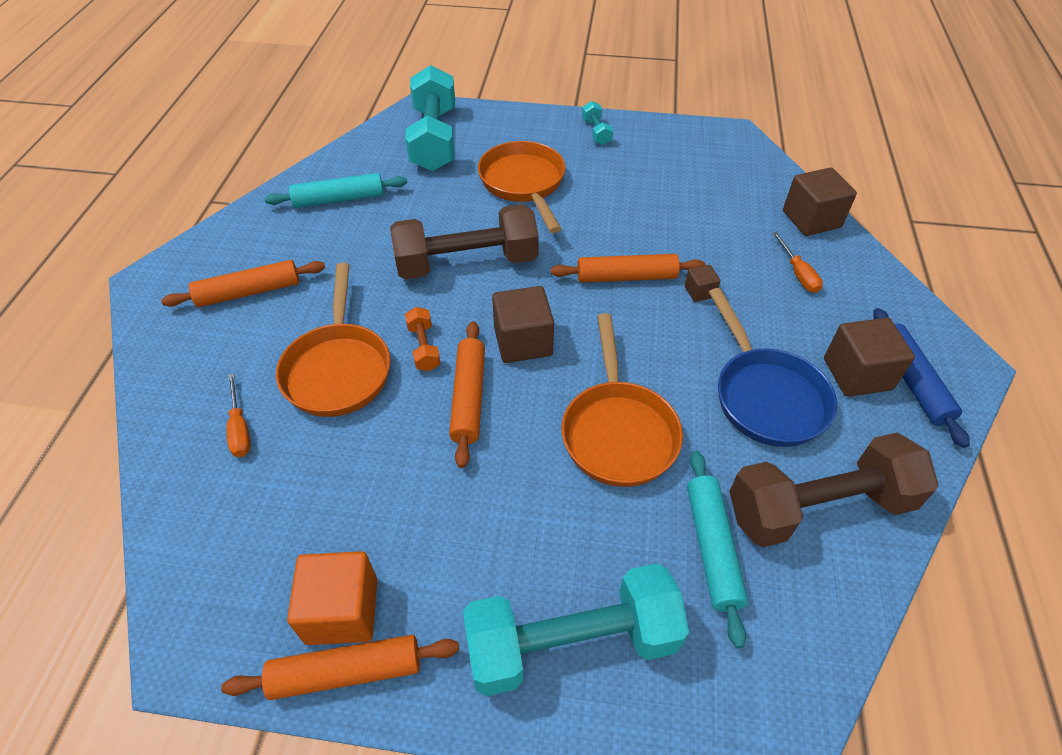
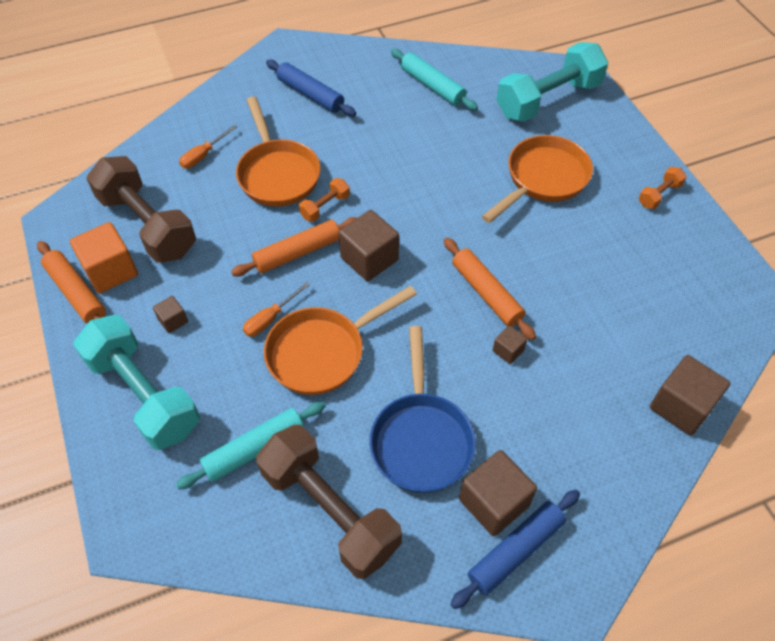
camera: 60 degrees right, 5 degrees up
(249, 292) = (310, 94): orange rolling pin -> blue rolling pin
(338, 369) = (277, 174): orange pan -> orange pan turned 75 degrees counterclockwise
(467, 263) = (423, 189): brown dumbbell -> brown dumbbell (147, 225)
(478, 564) = (173, 320): none -> brown cube
(596, 132) = (659, 195): turquoise dumbbell -> orange dumbbell
(765, 396) = (421, 438): blue pan -> blue pan turned 45 degrees counterclockwise
(798, 274) = (591, 418): orange screwdriver -> orange screwdriver (270, 319)

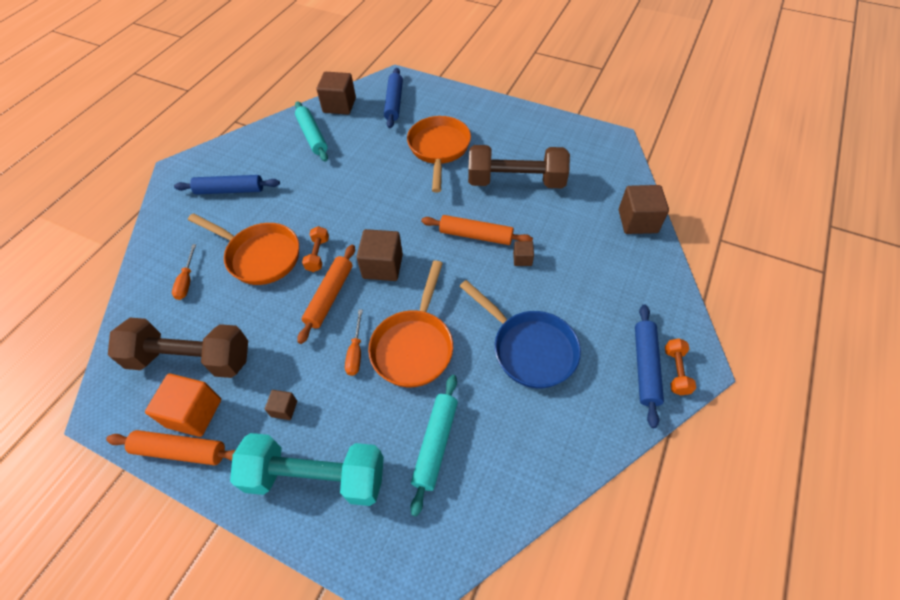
camera: 40 degrees left, 0 degrees up
(330, 510) = (524, 438): brown dumbbell -> brown dumbbell (516, 181)
(432, 86) = (312, 136): turquoise rolling pin -> turquoise rolling pin turned 60 degrees clockwise
(494, 502) = (606, 350): brown cube -> brown cube (339, 105)
(548, 99) = (394, 103): turquoise dumbbell -> blue rolling pin
(659, 195) = (510, 118): orange dumbbell -> orange dumbbell (676, 371)

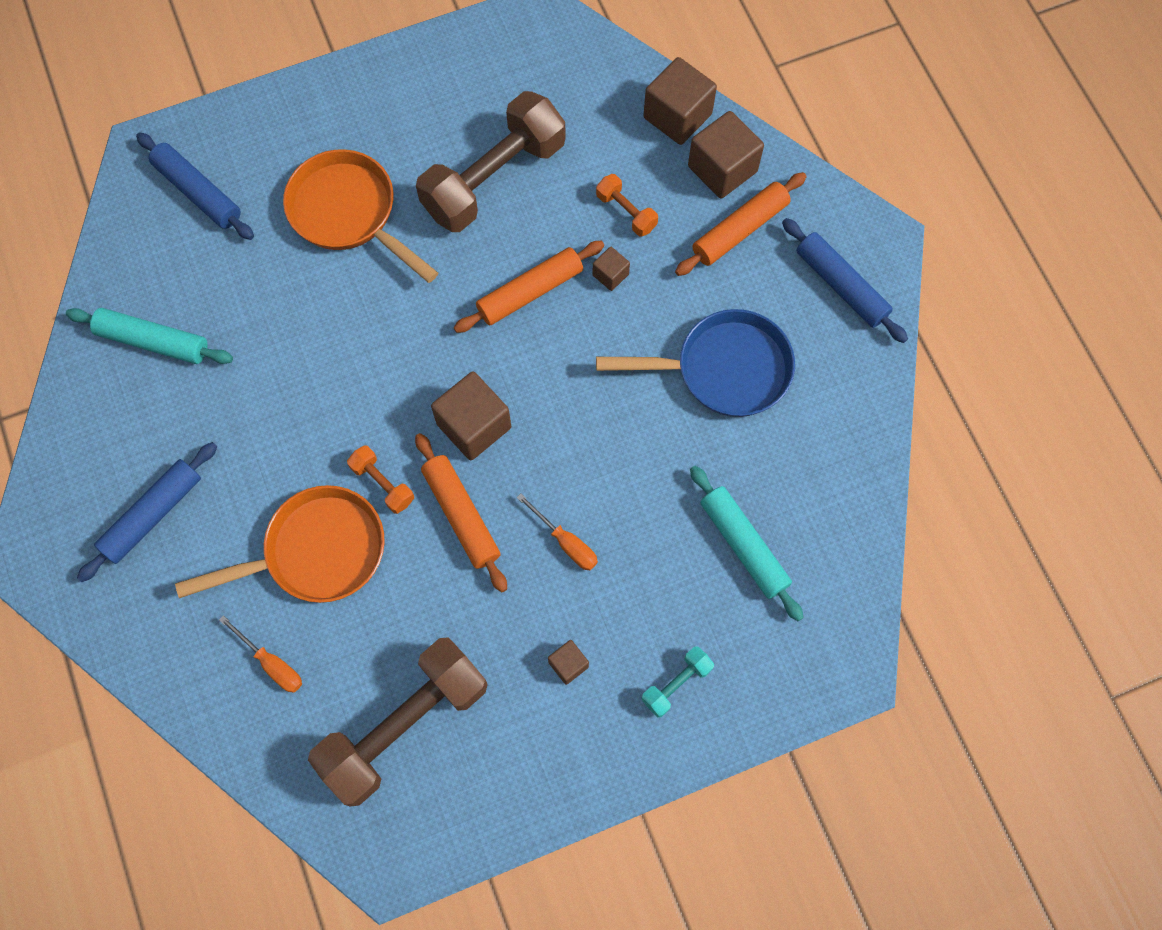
camera: 50 degrees left, 15 degrees up
(180, 450) = (522, 804): orange rolling pin -> orange rolling pin (739, 230)
(194, 413) = (485, 763): orange cube -> none
(316, 476) = (676, 684): turquoise dumbbell -> turquoise dumbbell, size x0.43
(339, 105) = (125, 262): brown cube -> brown cube (722, 169)
(414, 346) = (614, 477): orange pan -> none
(676, 371) = (869, 264): orange dumbbell -> orange dumbbell (626, 212)

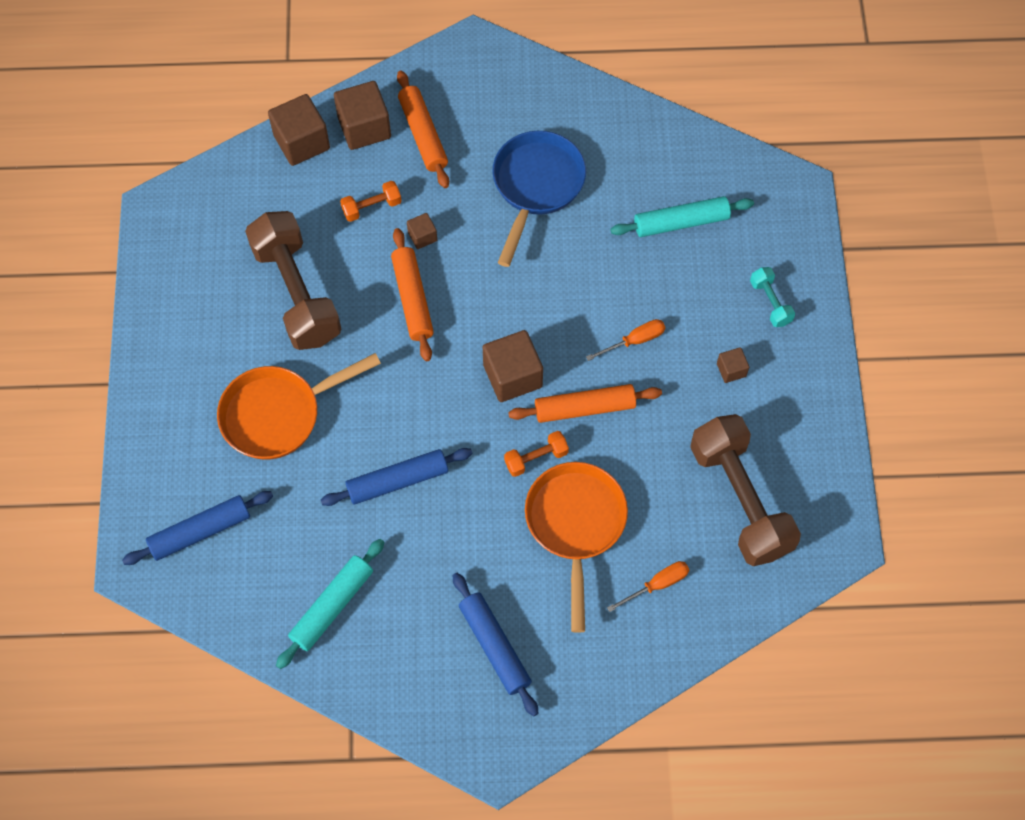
camera: 70 degrees left, 5 degrees down
(841, 285) = (499, 85): blue rolling pin -> blue rolling pin (397, 481)

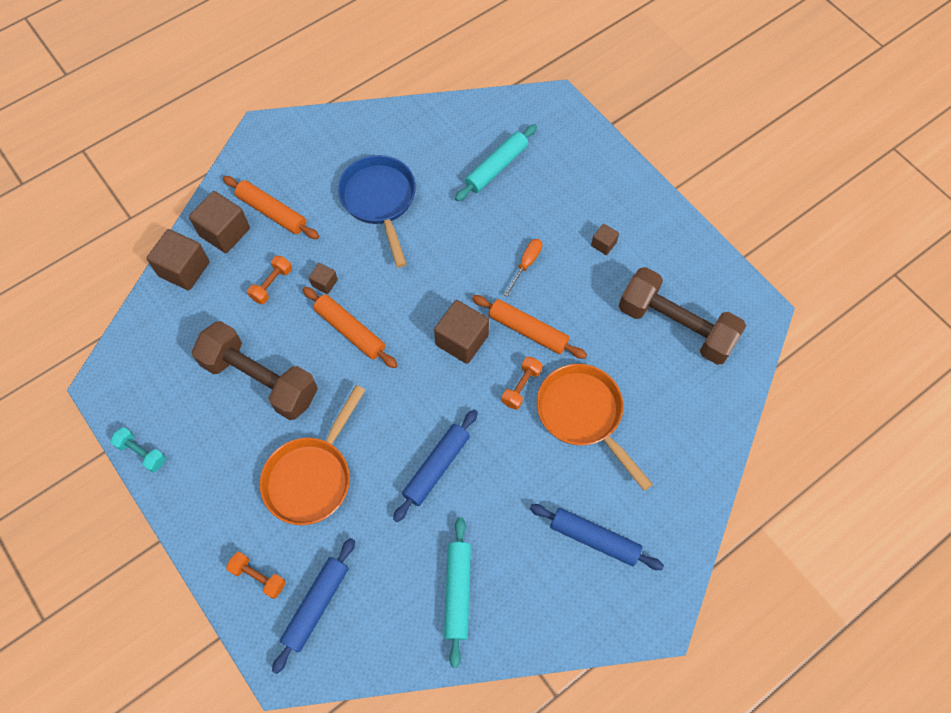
camera: 35 degrees left, 0 degrees up
(169, 472) = (258, 577): none -> orange dumbbell
(584, 408) = (528, 330): orange rolling pin -> orange rolling pin turned 75 degrees clockwise
(657, 585) = (668, 419): orange screwdriver -> none
(770, 302) = (594, 185): turquoise dumbbell -> turquoise dumbbell (142, 453)

